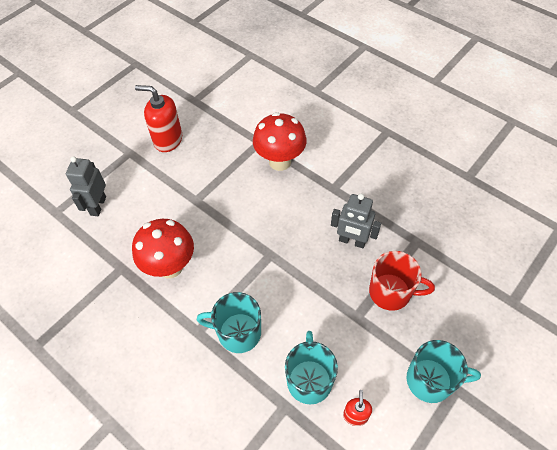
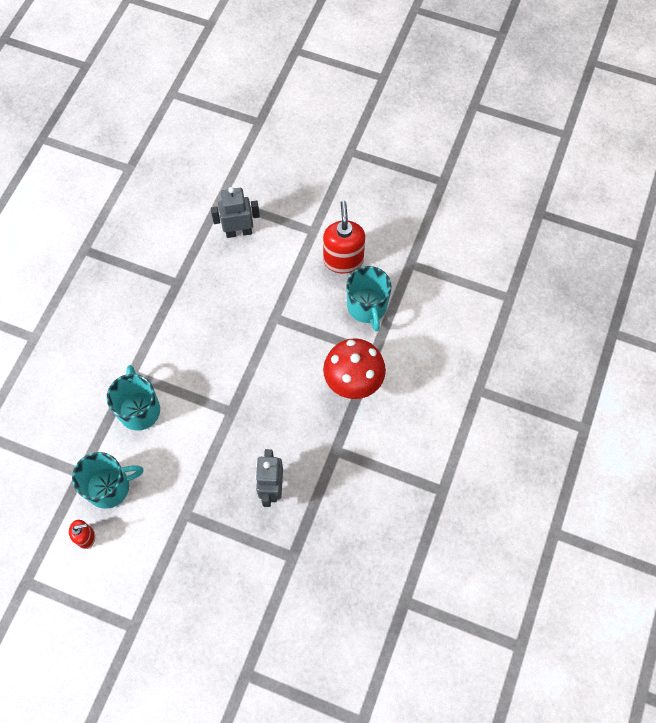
camera: 70 degrees right, 10 degrees up
(170, 267) = (190, 324): red mushroom -> none
(391, 292) = (221, 542): red mug -> none
(431, 380) = (136, 600): turquoise mug -> turquoise mug (367, 307)

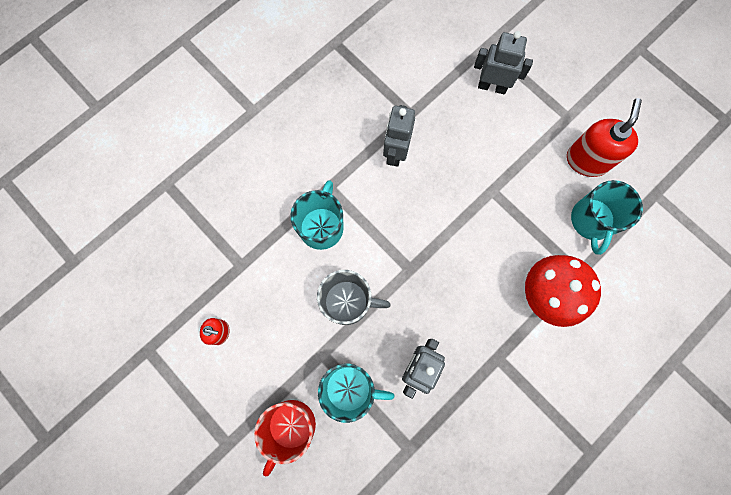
camera: 25 degrees right, 10 degrees up
(110, 487) = (262, 292): turquoise mug -> turquoise mug (350, 388)
(178, 320) = (395, 152): none -> grey robot
(183, 586) = (290, 426): none -> red mug
(189, 461) = (348, 302): none -> grey mug

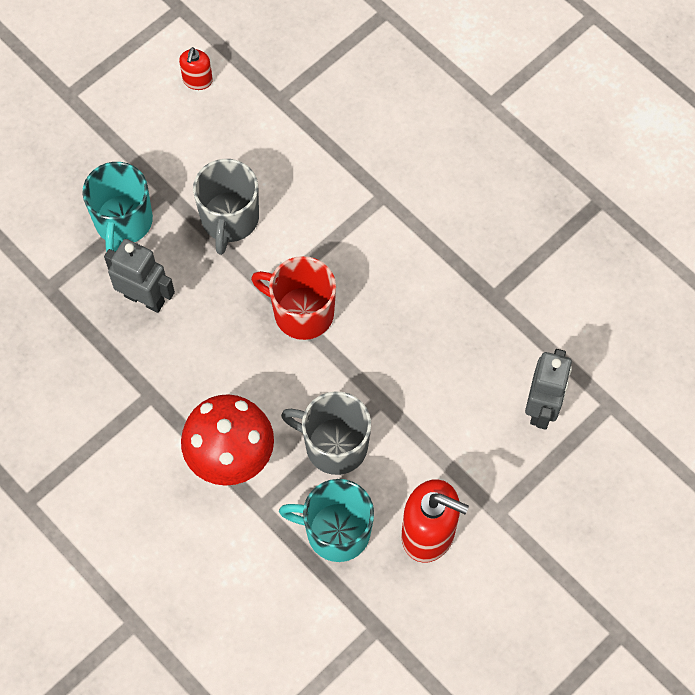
camera: 90 degrees right, 10 degrees down
(290, 426) = (83, 159): red mug -> red mug (301, 312)
(321, 226) = (329, 188): turquoise mug -> none
(395, 152) = (435, 277): grey robot -> none
(528, 222) = (334, 445): none -> grey mug

